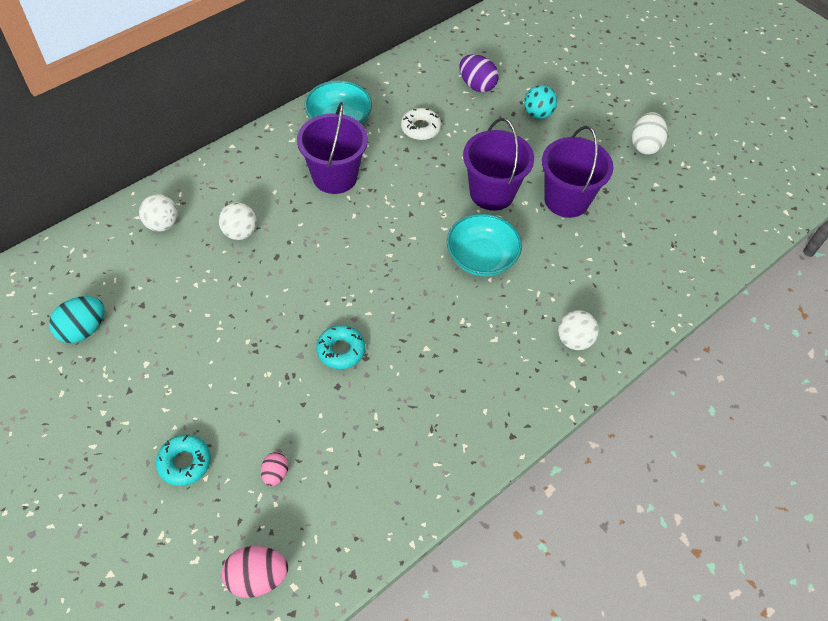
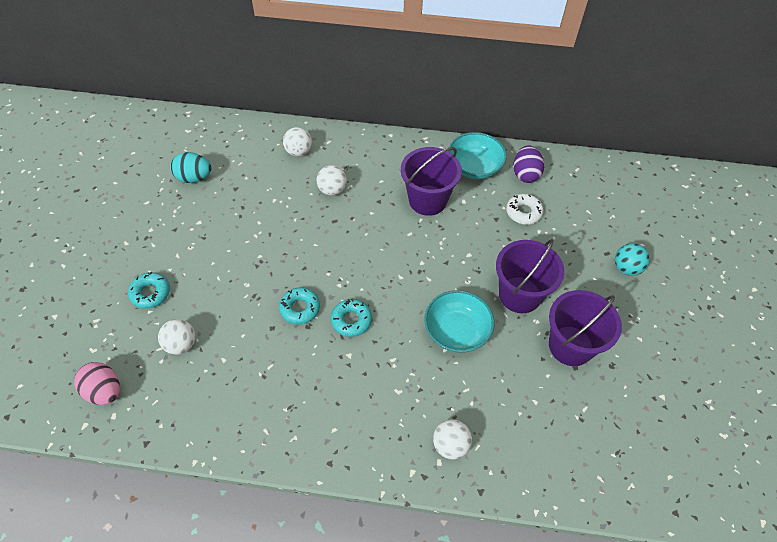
camera: 50 degrees right, 0 degrees up
(275, 474) = (181, 344): pink egg -> white ball
(394, 321) = (351, 320): none -> turquoise donut
(477, 85) = (602, 213): purple egg -> purple egg (525, 174)
(645, 145) = (691, 360): white egg -> none

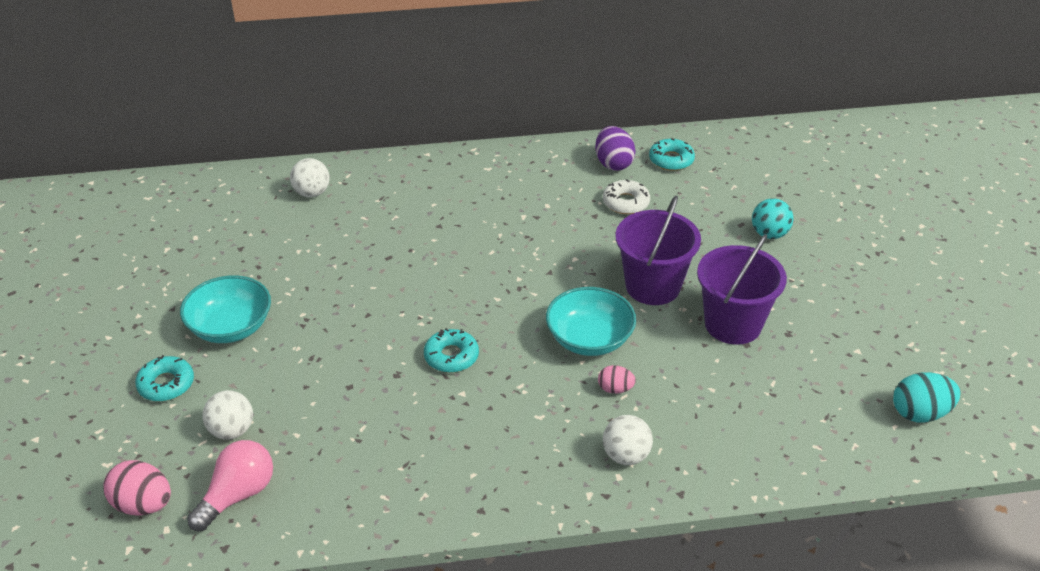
camera: 15 degrees left, 15 degrees down
(168, 401) = (237, 495): none -> pink light bulb
(194, 178) = (178, 247): turquoise egg -> turquoise egg (920, 413)
(300, 308) = (379, 358): turquoise donut -> turquoise donut (671, 160)
(332, 190) = (373, 225): white ball -> none
(427, 200) = (501, 213): purple bucket -> none
(461, 382) = (615, 389): none -> pink egg
(474, 167) = (547, 168): turquoise bowl -> turquoise bowl (230, 327)

